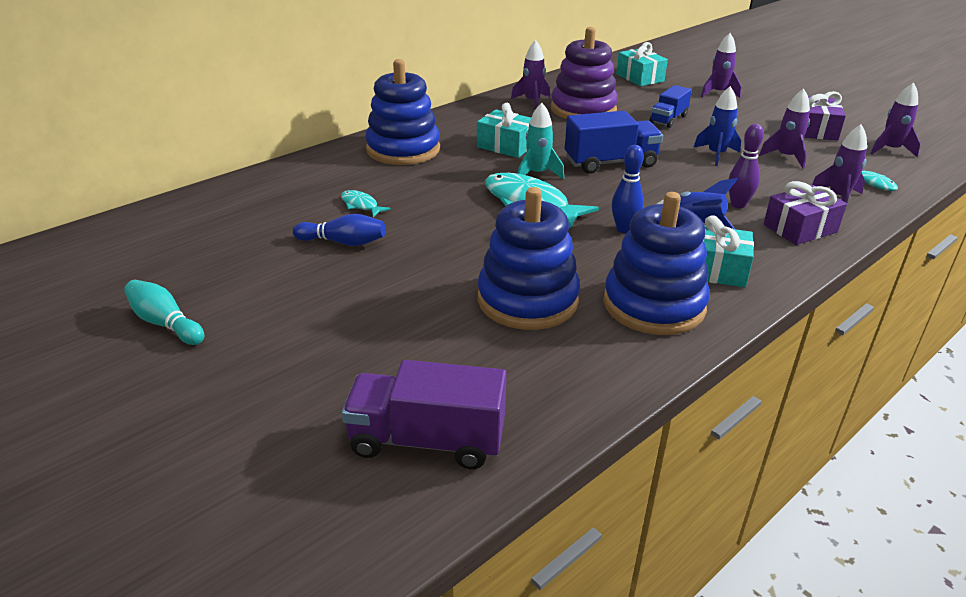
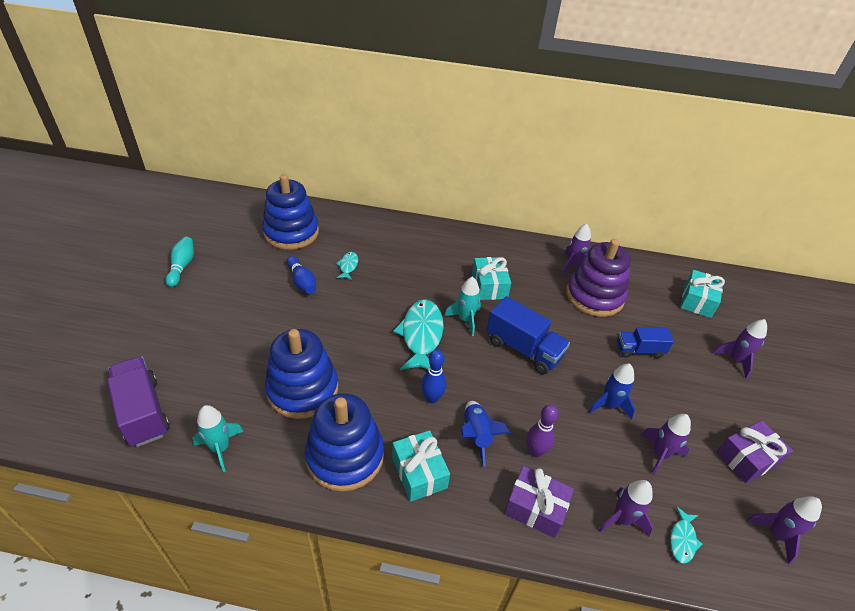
camera: 50 degrees right, 10 degrees up
(403, 149) = (432, 246): blue stacking toy -> blue stacking toy (291, 232)
(561, 389) = (220, 448): none -> turquoise rocket

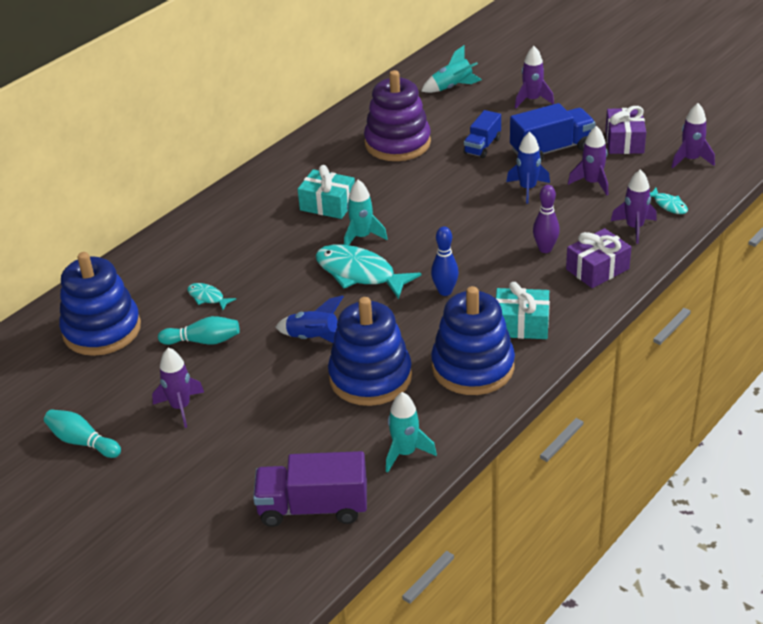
camera: 55 degrees left, 5 degrees down
(302, 282) = (203, 341): blue bowling pin -> turquoise bowling pin
(476, 435) = (505, 277): blue rocket -> blue rocket (313, 338)
(523, 349) = (429, 213): blue truck -> blue truck (551, 149)
(573, 265) = (345, 139): purple rocket -> purple rocket (181, 407)
(697, 301) = (452, 87): turquoise gift -> turquoise rocket

